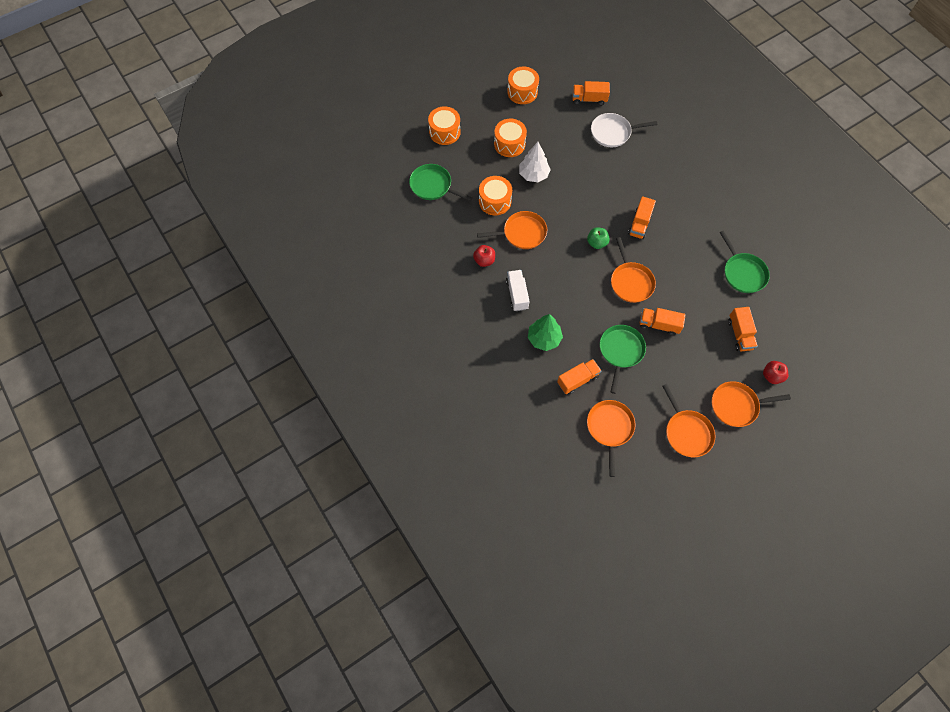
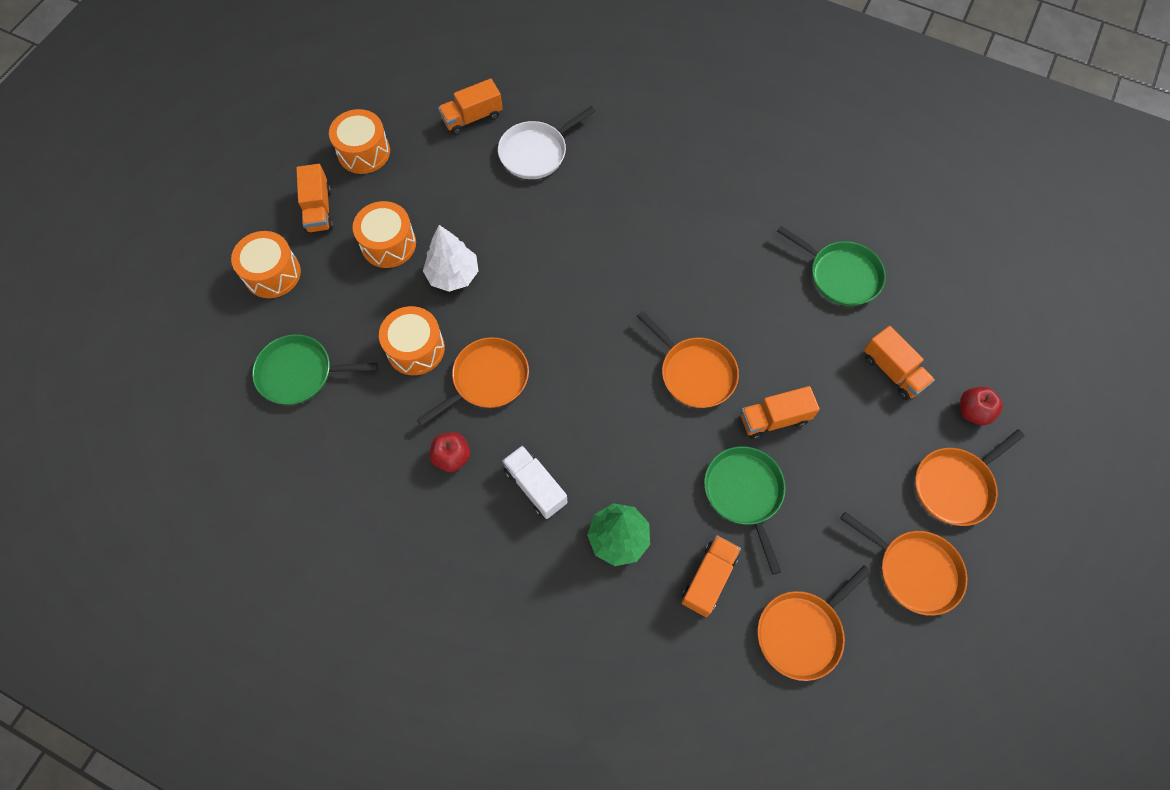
camera: 30 degrees left, 0 degrees up
(596, 243) = (610, 336): green apple -> none
(609, 428) = (802, 632): orange pan -> orange pan turned 105 degrees counterclockwise
(639, 224) = (655, 274): orange truck -> orange truck (319, 209)

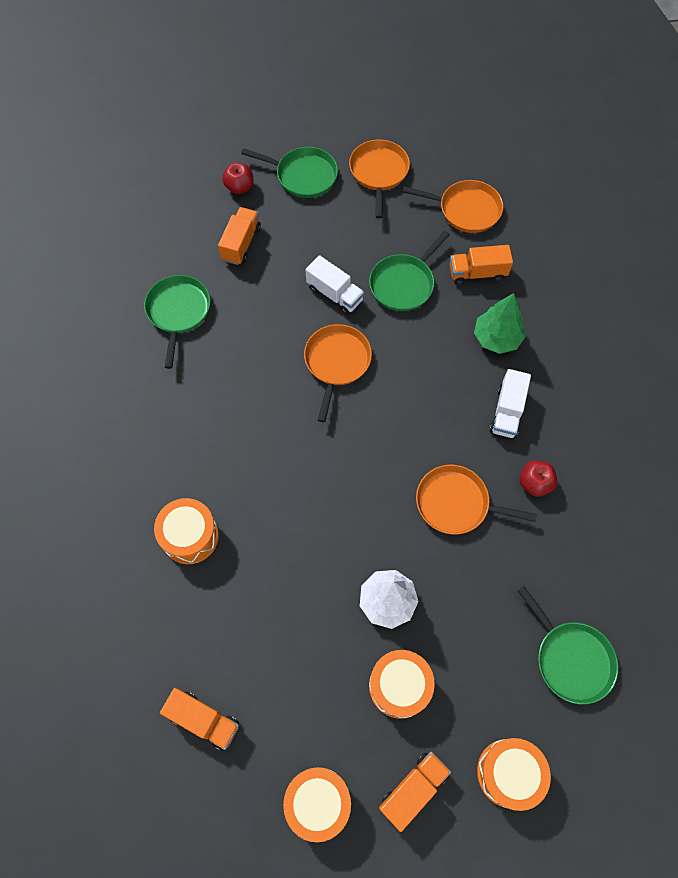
camera: 125 degrees left, 0 degrees up
(415, 348) = (475, 579): orange drum -> orange drum (190, 536)
(536, 152) = (207, 624): white pan -> none
(774, 419) = (335, 294): orange truck -> white truck
(955, 486) = (303, 175): orange pan -> green pan

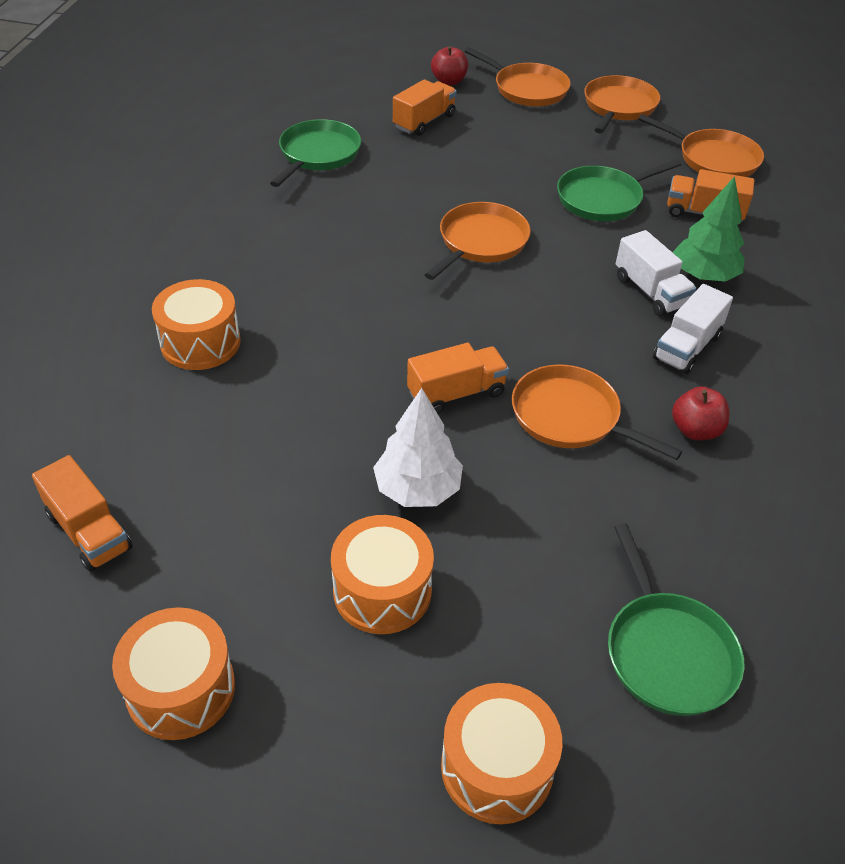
camera: 20 degrees right, 20 degrees down
(303, 175) = (527, 89): green pan -> orange pan
(335, 294) = (511, 186): white truck -> white truck (650, 292)
(413, 789) = (332, 729): orange truck -> orange truck (456, 393)

